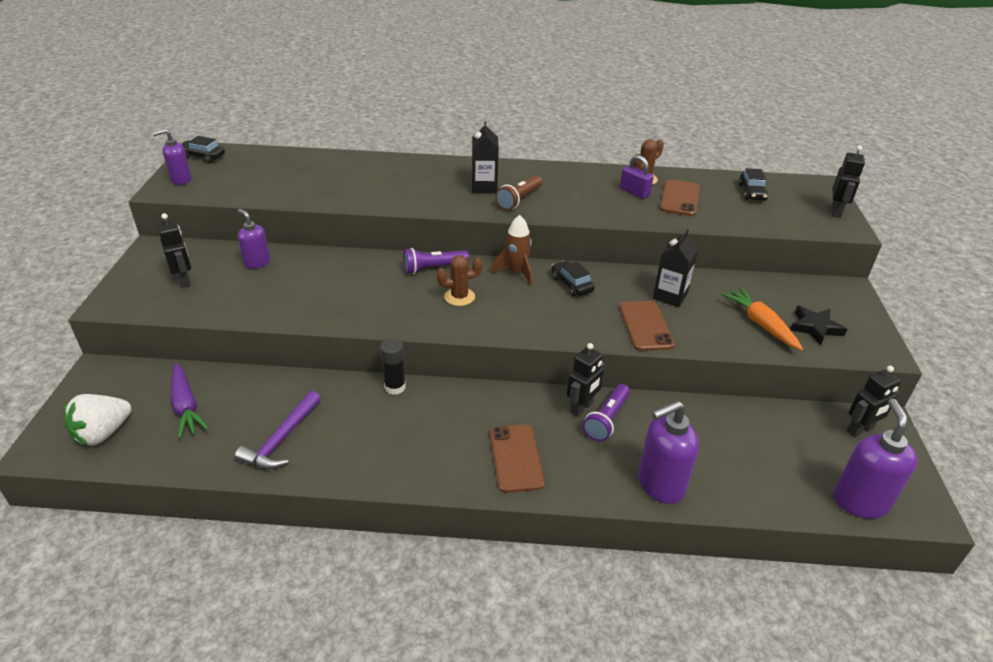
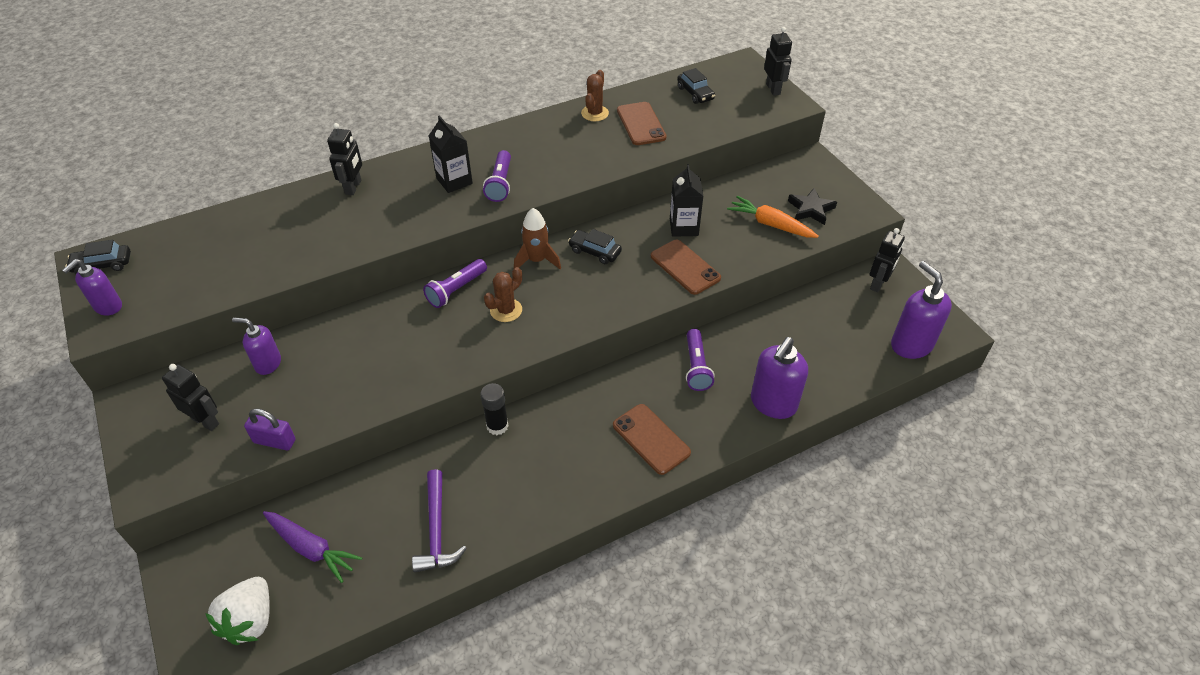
camera: 30 degrees left, 10 degrees up
(519, 200) = (500, 184): brown flashlight -> purple flashlight
(581, 408) = (669, 366): black robot -> black robot (353, 187)
(634, 192) = (597, 132): purple padlock -> purple padlock (274, 441)

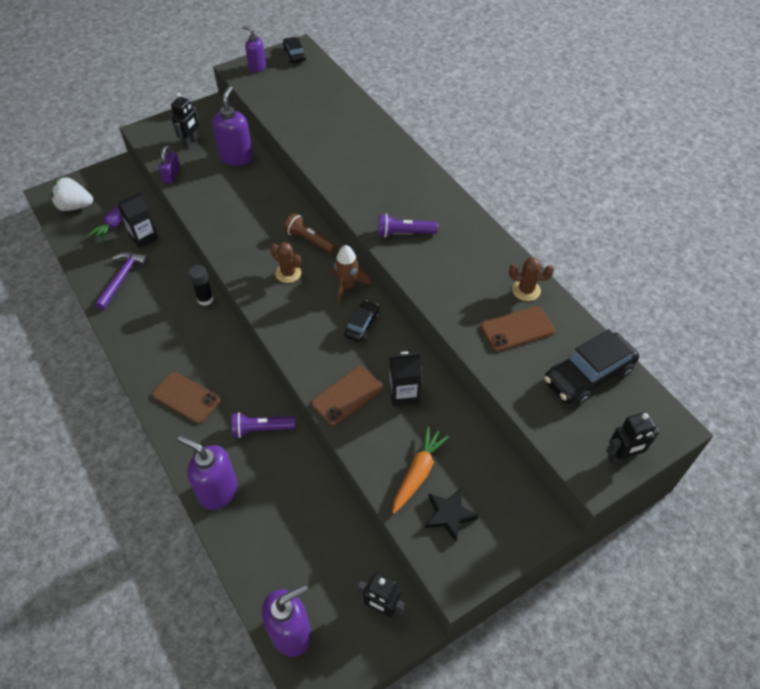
camera: 85 degrees right, 5 degrees up
(268, 364) = (236, 157): purple soap dispenser -> purple soap dispenser, size x1.62
(353, 187) = (387, 148): black robot -> none
(437, 530) = (122, 278): purple hammer -> purple hammer turned 120 degrees clockwise
(454, 181) = (403, 204): black carton -> black carton (144, 237)
(456, 290) = (309, 240): purple flashlight -> brown flashlight
(651, 439) = (186, 398): brown phone -> brown phone turned 75 degrees clockwise
(695, 93) = (588, 376): black car -> black car, size x1.81

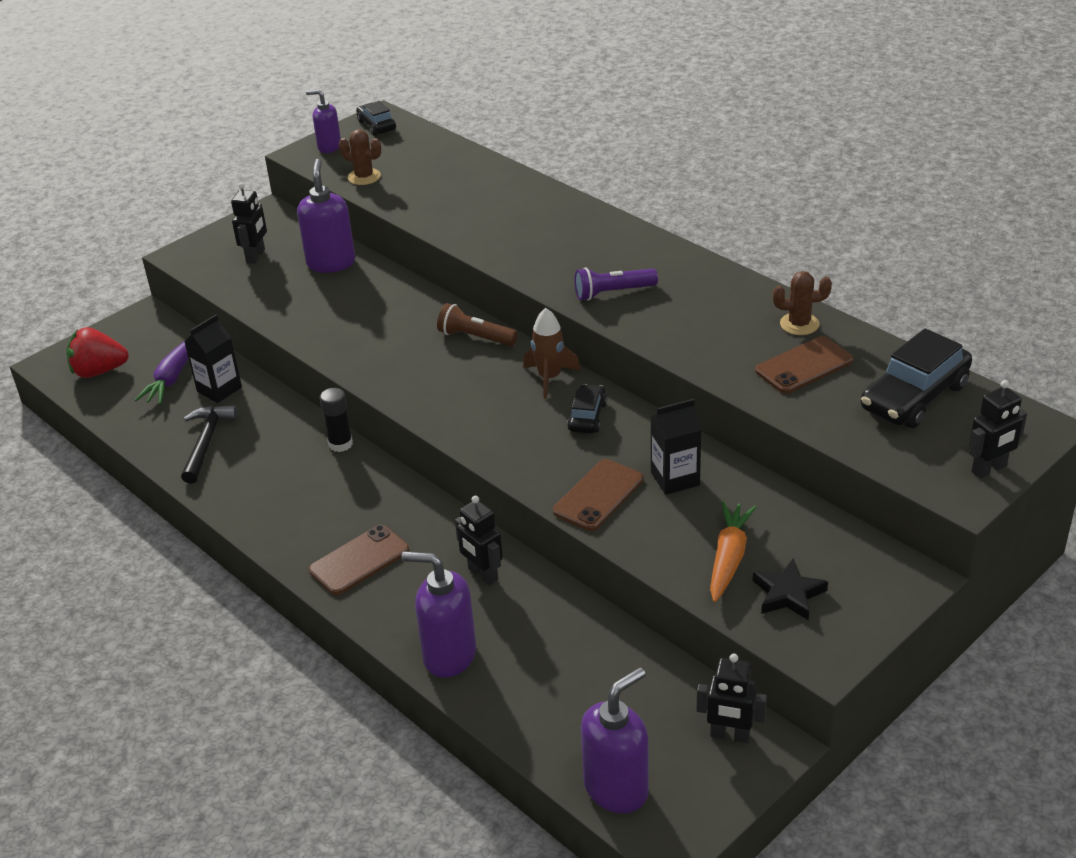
camera: 10 degrees left, 15 degrees down
(75, 206) = (99, 371): white strawberry -> red strawberry
(122, 278) = (206, 442): purple hammer -> black hammer
(172, 175) = (244, 297): purple padlock -> none
(186, 398) = (359, 560): brown phone -> brown phone turned 60 degrees counterclockwise
(261, 429) = (482, 574): purple flashlight -> black robot
(288, 273) = (460, 378): brown cactus -> brown cactus (364, 177)

